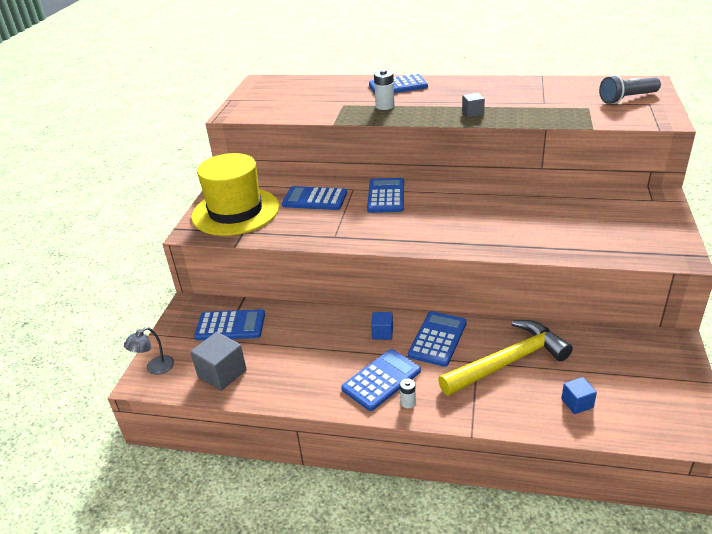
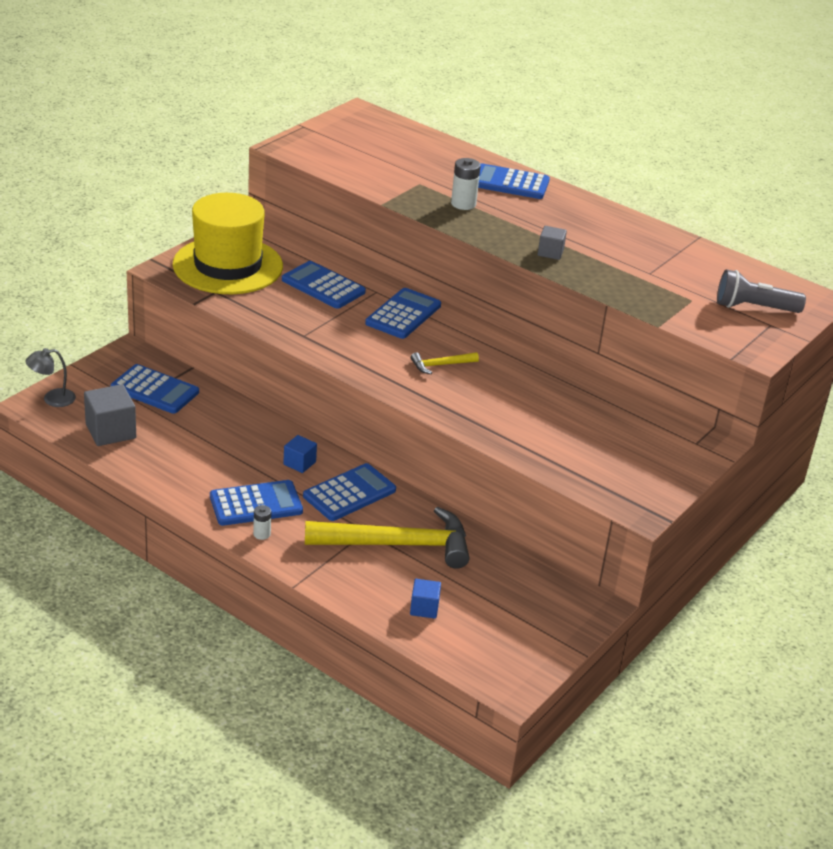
camera: 20 degrees right, 0 degrees up
(446, 218) = (441, 365): none -> yellow hammer

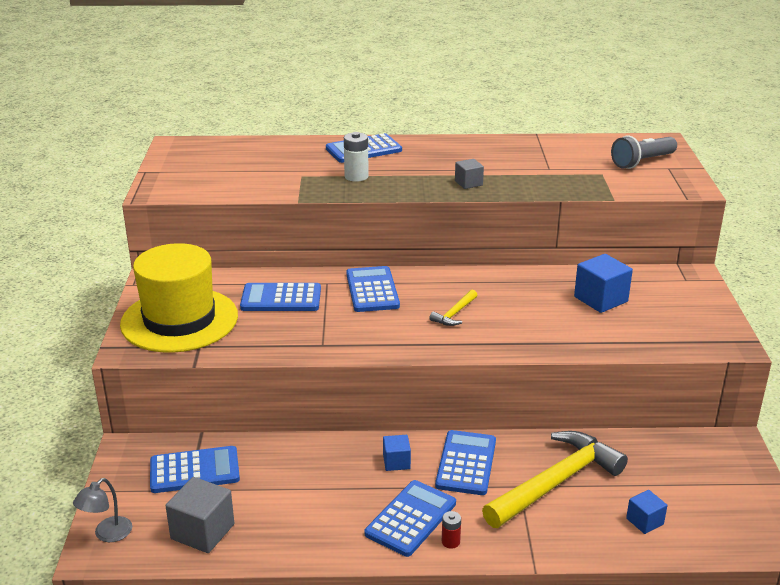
camera: 35 degrees left, 5 degrees down
(262, 534) = (450, 542): white battery -> red battery
(585, 417) = (600, 299): none -> blue cube

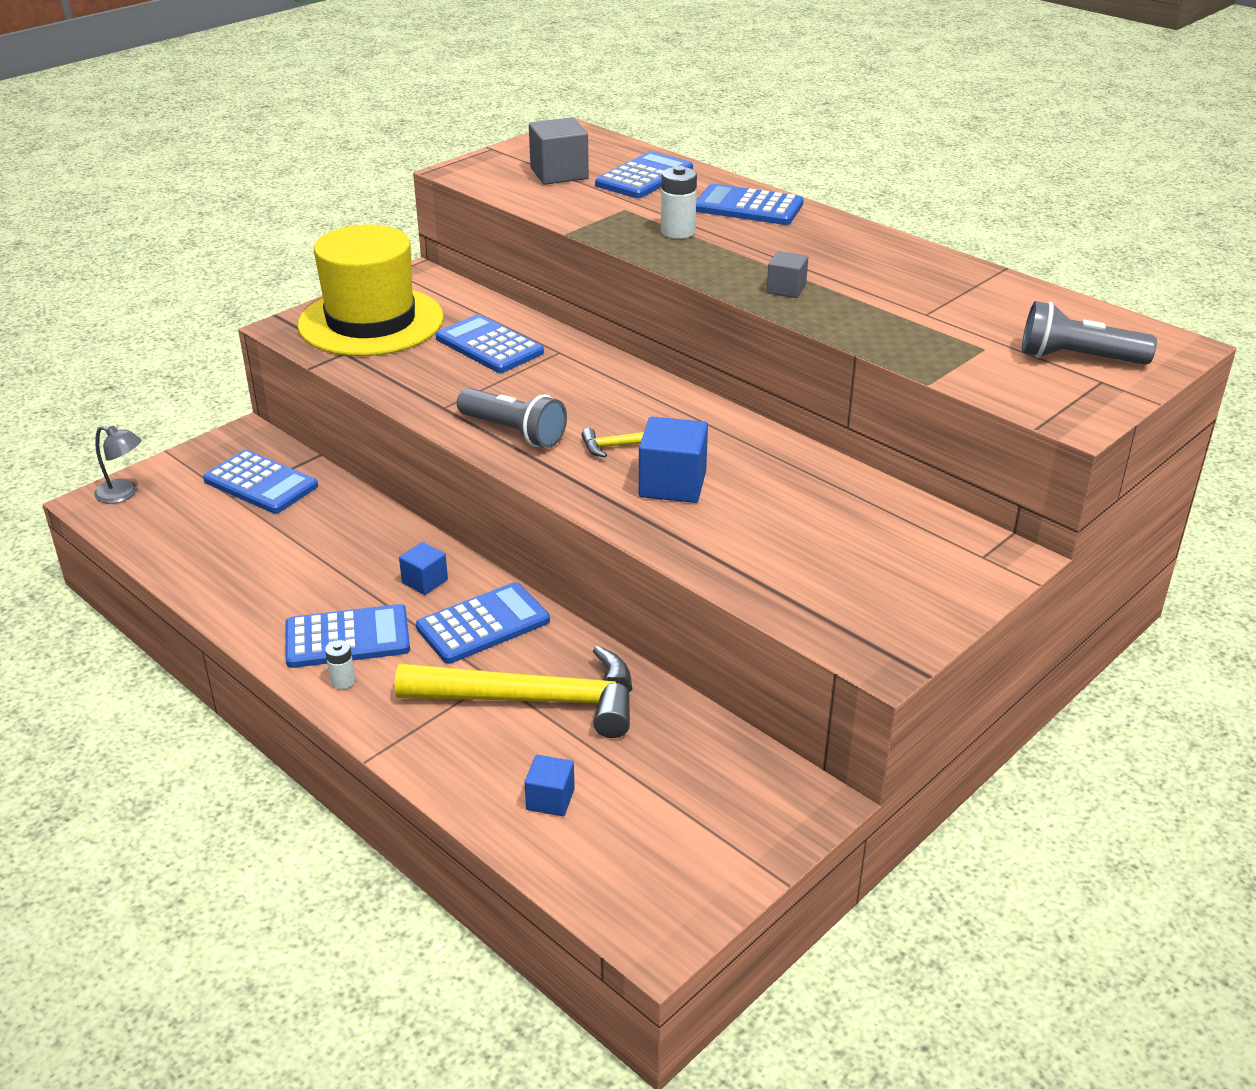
camera: 45 degrees right, 5 degrees up
(107, 534) = (124, 494): grey lamp -> grey lamp turned 150 degrees counterclockwise
(202, 531) = (184, 536): grey cube -> grey cube (559, 174)
(372, 290) = (588, 380): blue calculator -> blue calculator (644, 177)
(387, 337) = (513, 432): none -> grey flashlight
(450, 542) = (343, 681): red battery -> white battery
(600, 299) = (819, 518): blue cube -> blue cube (672, 484)

